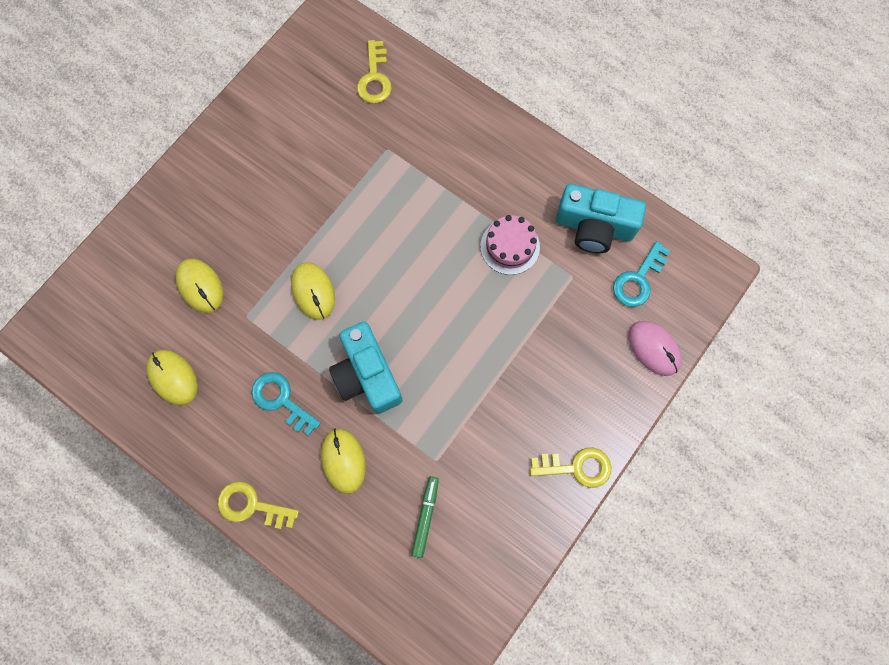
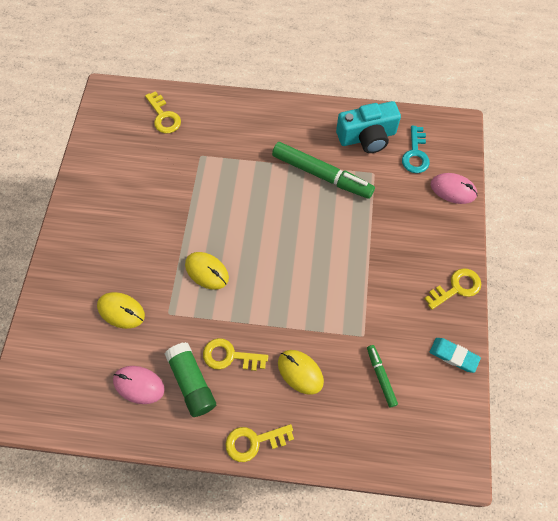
camera: 30 degrees left, 10 degrees down
(173, 377) = (139, 385): yellow mouse -> pink mouse
(226, 406) = (192, 382): none -> green glue stick
(281, 400) = (230, 356): turquoise key -> yellow key
(367, 375) = (280, 306): turquoise camera -> none
(510, 246) = (321, 175): pink cake -> green marker
(520, 541) = (453, 356): none -> turquoise eraser

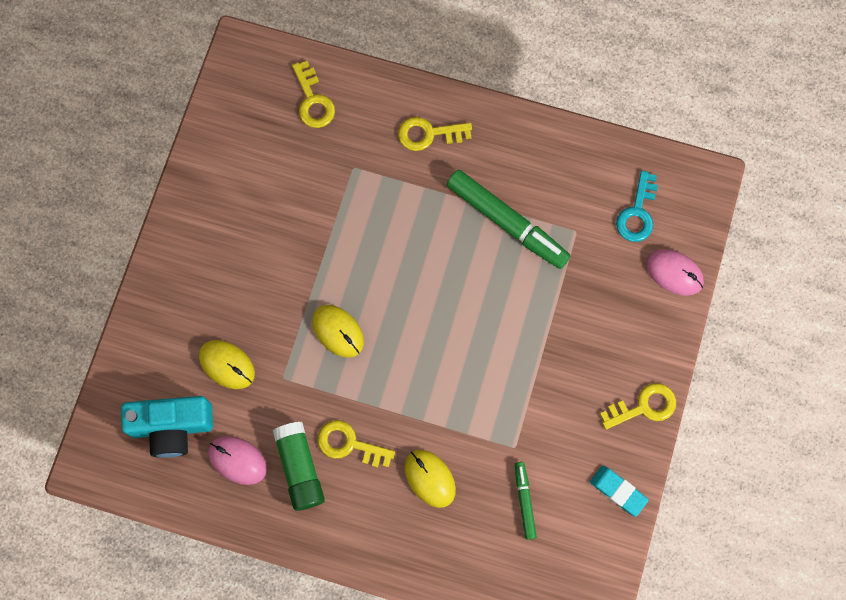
camera: 10 degrees right, 10 degrees up
(254, 441) = (361, 550): yellow key -> yellow key (428, 134)
(367, 137) = (578, 177): turquoise camera -> turquoise camera (172, 427)

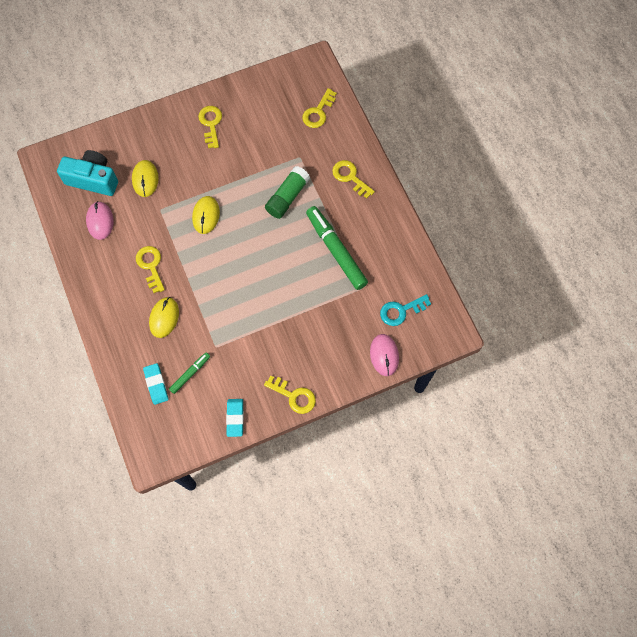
camera: 50 degrees right, 5 degrees down
(172, 427) = (93, 179): turquoise camera -> turquoise camera turned 150 degrees clockwise
(219, 232) = (211, 124): none -> yellow key
(300, 468) = (119, 252): green glue stick -> green glue stick (287, 197)
(506, 549) = (156, 384): none -> turquoise eraser
(507, 223) = (336, 250): green marker -> green marker turned 150 degrees clockwise

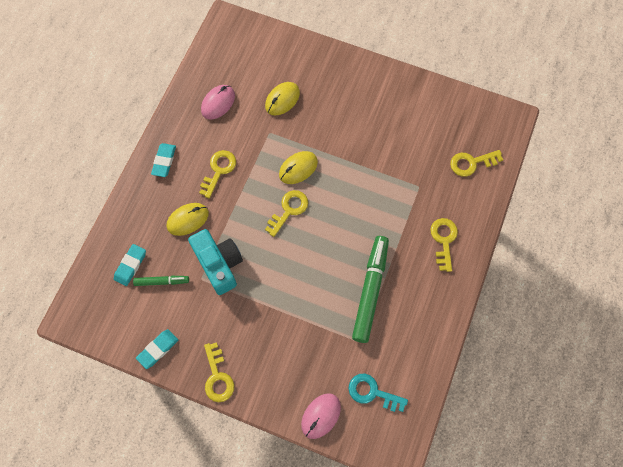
camera: 45 degrees right, 0 degrees up
(93, 179) = (245, 67): turquoise camera -> turquoise camera (219, 264)
(103, 295) = (164, 161): none -> turquoise eraser
(211, 124) = (375, 99): yellow key -> yellow key (289, 210)
(287, 197) = (375, 210): green glue stick -> none

